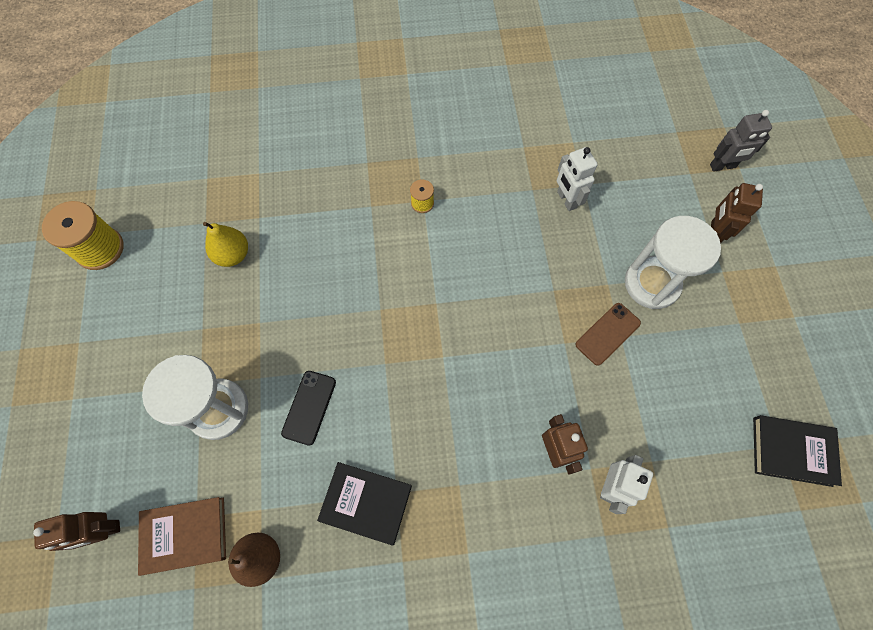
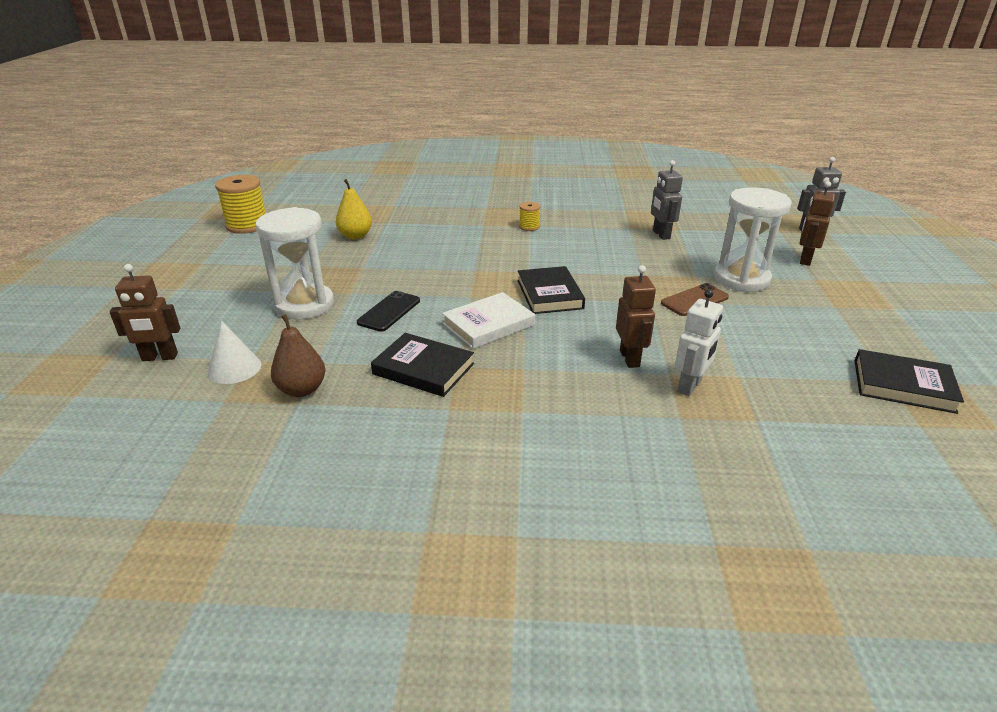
camera: 10 degrees right, 35 degrees down
(185, 535) = (234, 368): brown book -> white cone
(413, 414) = (488, 324): none -> white book
(464, 346) = (549, 294): none -> black book
(566, 200) = (661, 235): white robot -> grey robot

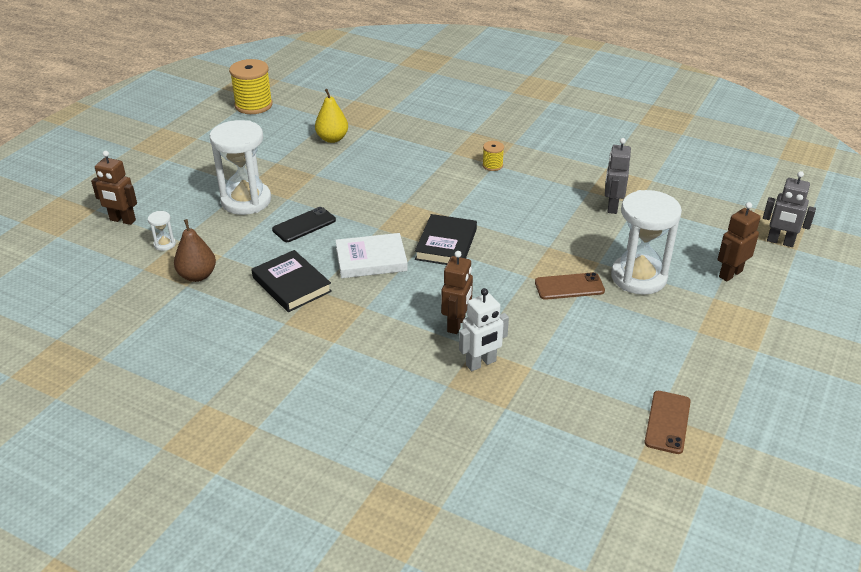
camera: 25 degrees right, 5 degrees up
(234, 368) = (164, 244): white cone -> white hourglass
(903, 385) = (667, 422): black book -> brown phone

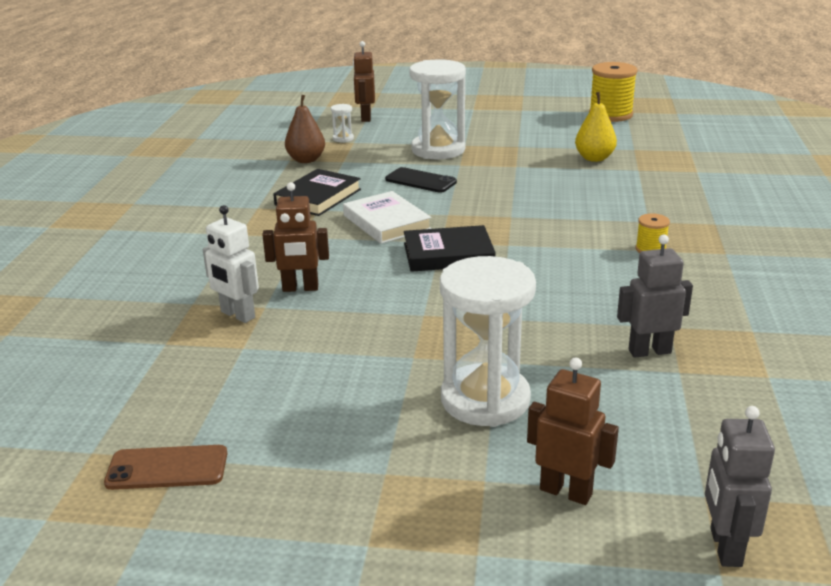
camera: 70 degrees right, 10 degrees down
(569, 287) = (422, 347): brown phone -> none

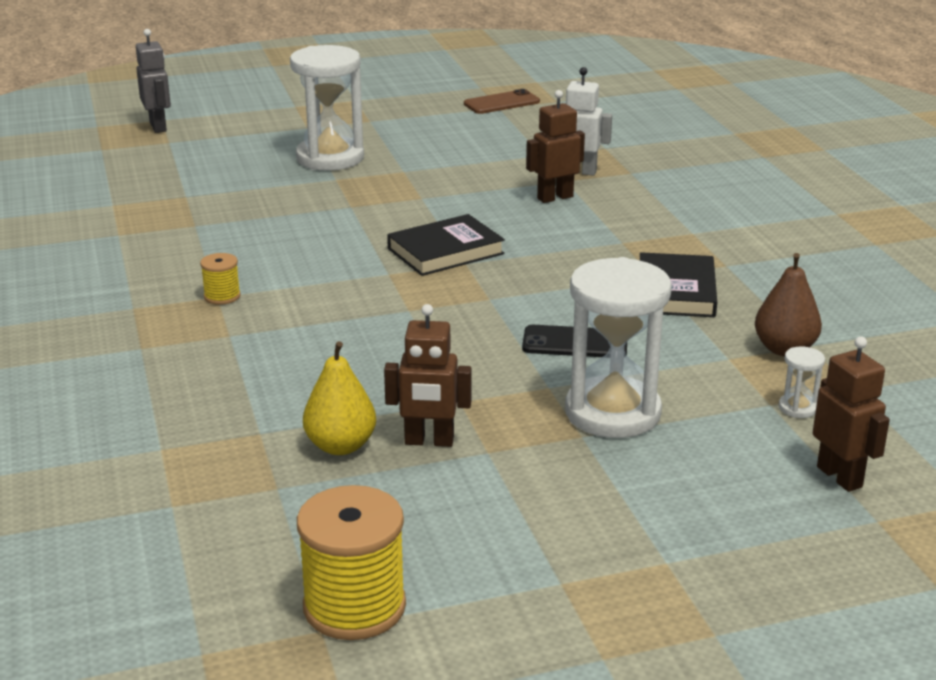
camera: 155 degrees right, 0 degrees up
(386, 222) = (551, 274): white book -> none
(566, 491) = (255, 130): brown robot -> brown robot (429, 441)
(649, 351) = (212, 204): grey robot -> none

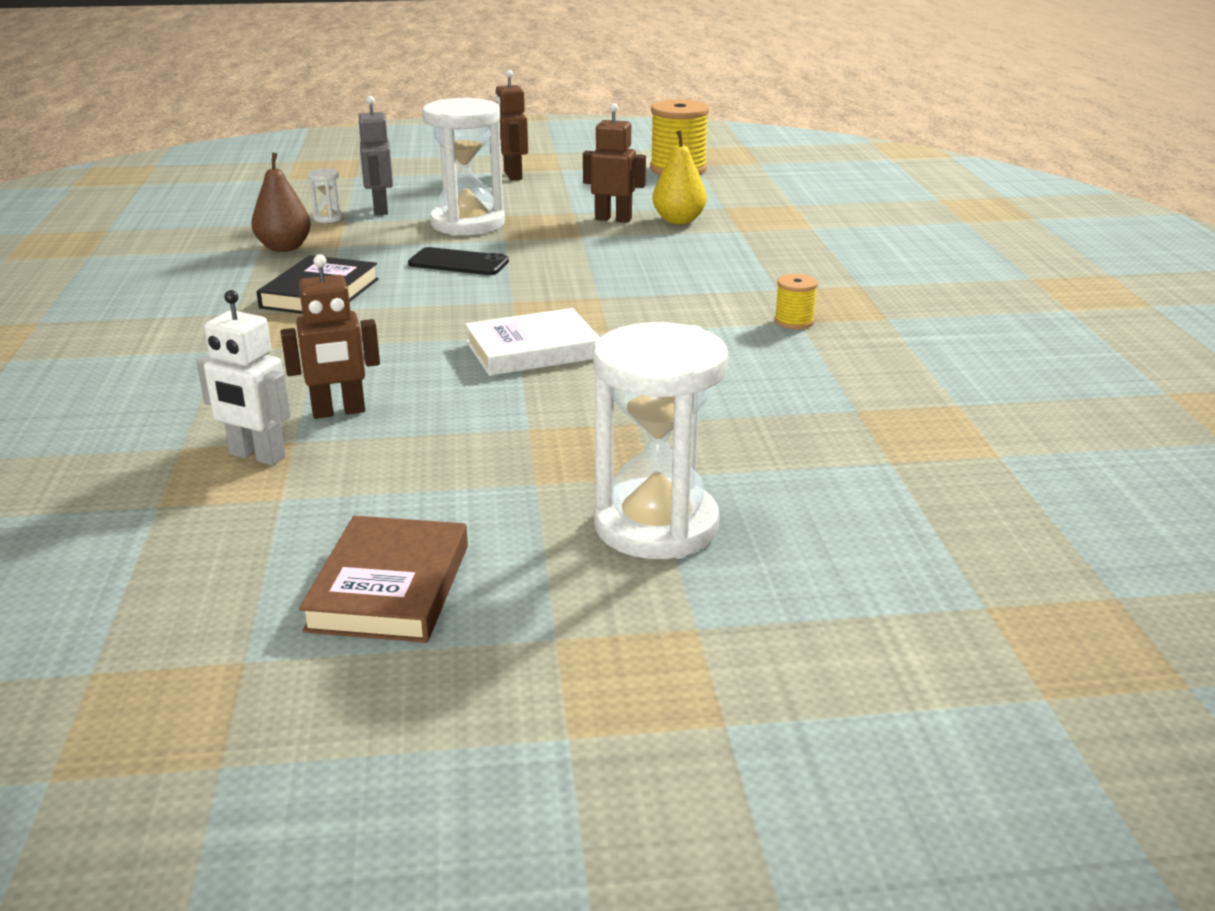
camera: 170 degrees left, 0 degrees up
(158, 127) = (1036, 665): grey robot -> grey robot (380, 210)
(445, 251) = (533, 350): black book -> white book
(454, 129) = (390, 587): none -> brown book
(501, 103) = (224, 678): brown phone -> none
(840, 477) = (350, 190): brown robot -> brown robot (512, 176)

